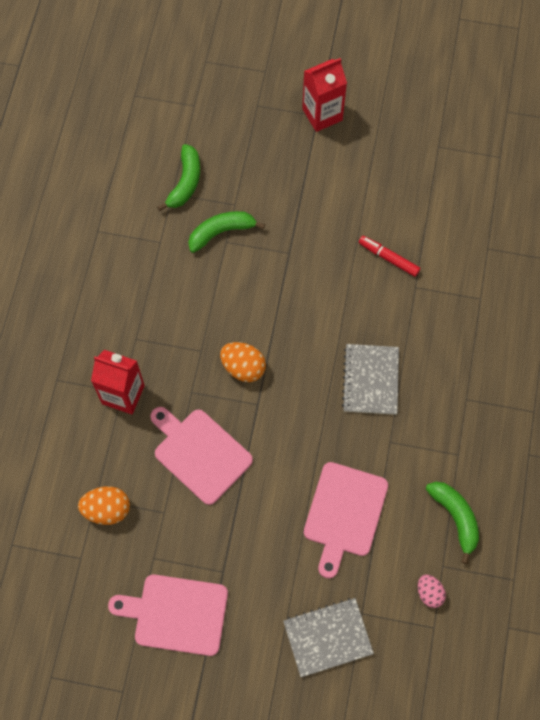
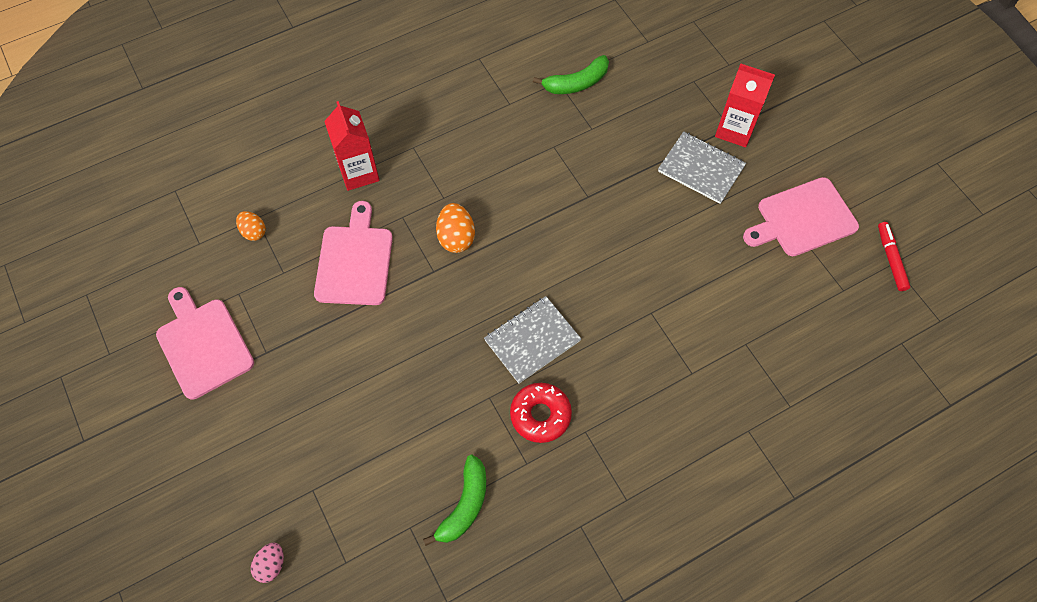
camera: 50 degrees right, 5 degrees down
(107, 509) = (253, 232): orange egg -> orange egg, size x0.66
(221, 232) = (558, 137): green banana -> none
(327, 637) = (269, 477): grey notebook -> grey notebook (701, 169)
(344, 514) = (392, 408): pink cutting board -> pink cutting board (802, 218)
(388, 258) = (657, 272): red marker -> red marker (891, 259)
(429, 593) = (375, 534): pink egg -> pink egg (271, 565)
(431, 418) = (540, 415): none -> red donut

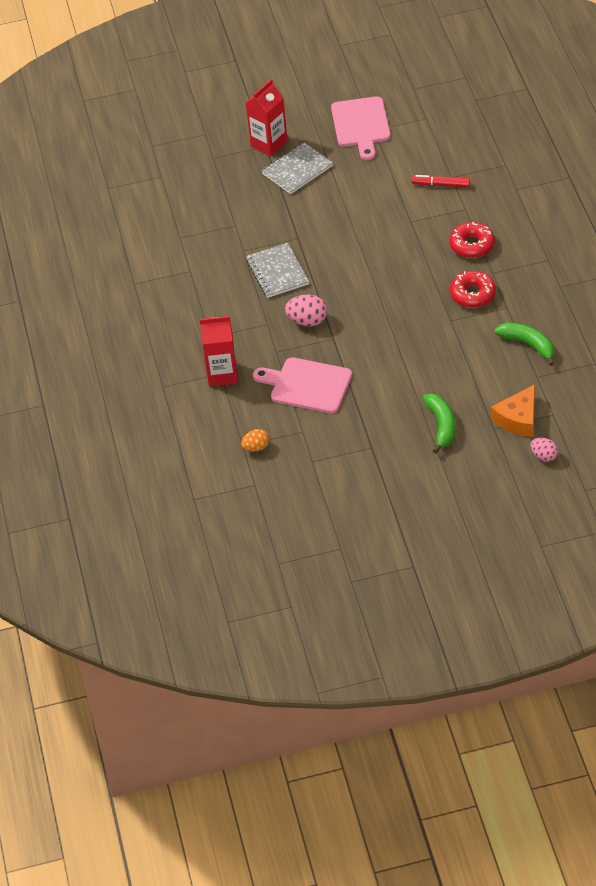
camera: 70 degrees left, 15 degrees down
(203, 344) = (351, 486): pink cutting board -> none
(332, 518) = (518, 419): none -> orange cheese
(456, 237) = (307, 321): orange egg -> pink egg
(532, 340) = (412, 290): grey notebook -> grey notebook (277, 272)
(576, 83) = (186, 226): green banana -> green banana (441, 425)
(628, 395) = (472, 245): none -> red donut
(891, 259) = (410, 88): red marker -> red marker (441, 185)

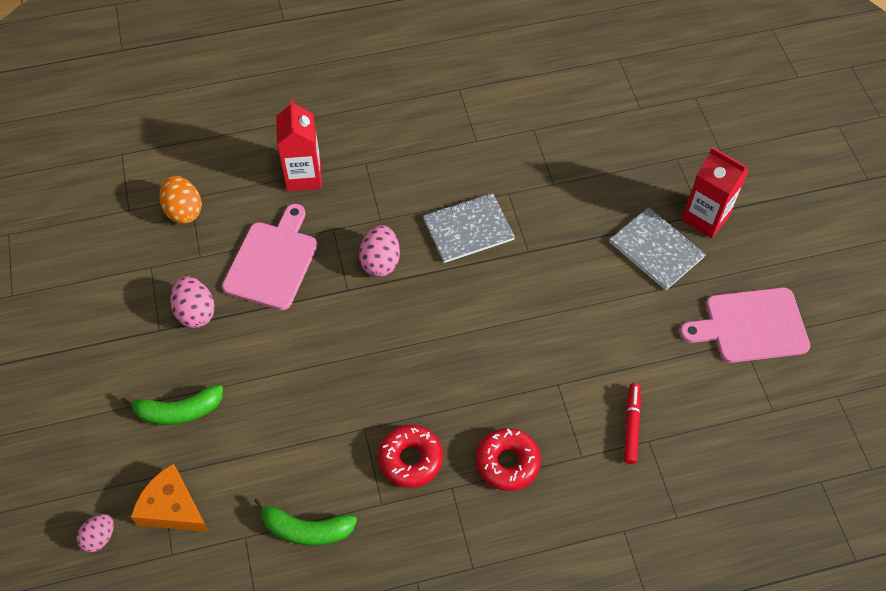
camera: 85 degrees right, 10 degrees up
(256, 447) = (184, 211): orange egg -> orange egg, size x1.52
(355, 427) = (196, 312): none -> pink egg
(528, 345) = (306, 529): green banana -> green banana turned 60 degrees clockwise

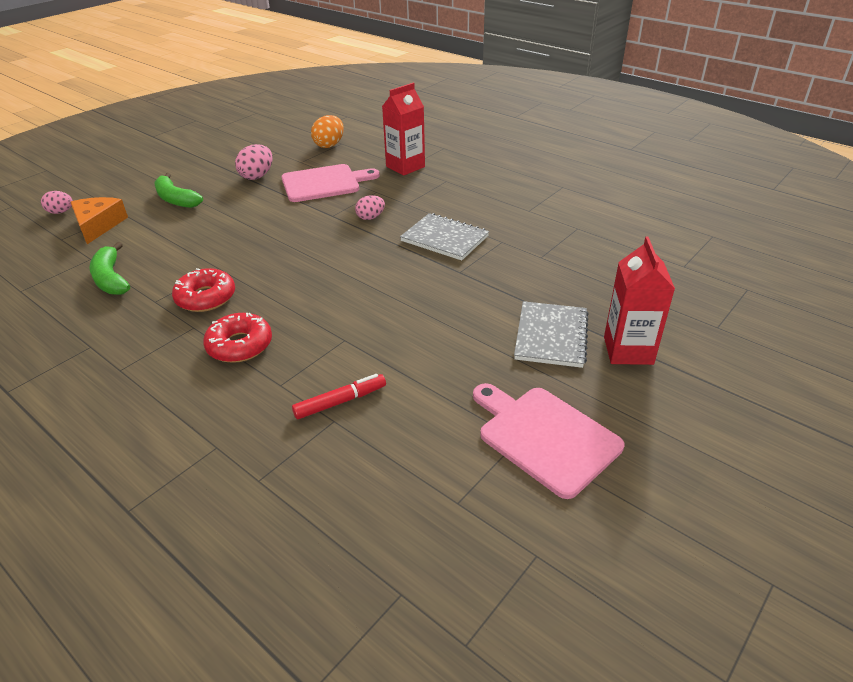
camera: 55 degrees right, 20 degrees down
(380, 262) = (370, 217): pink egg -> pink egg, size x0.66

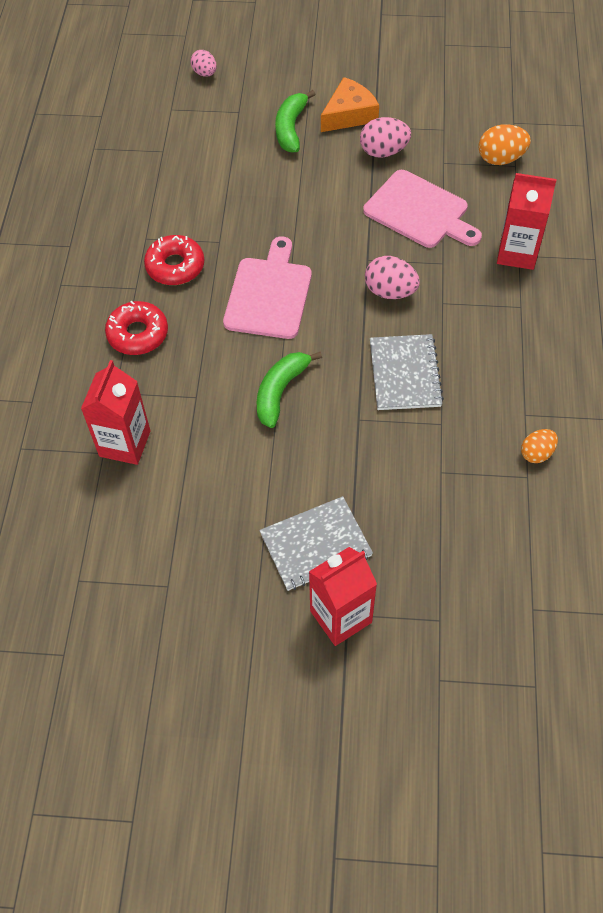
camera: 55 degrees right, 20 degrees up
(98, 225) = (208, 114): orange cheese -> orange cheese (349, 114)
(111, 279) = (149, 187): green banana -> green banana (280, 391)
(340, 402) = (125, 443): red marker -> red carton
(370, 217) = (390, 291): pink egg -> pink egg, size x1.52
(544, 436) = (182, 603): pink cutting board -> pink cutting board (269, 294)
(562, 218) = (536, 453): none -> orange egg

